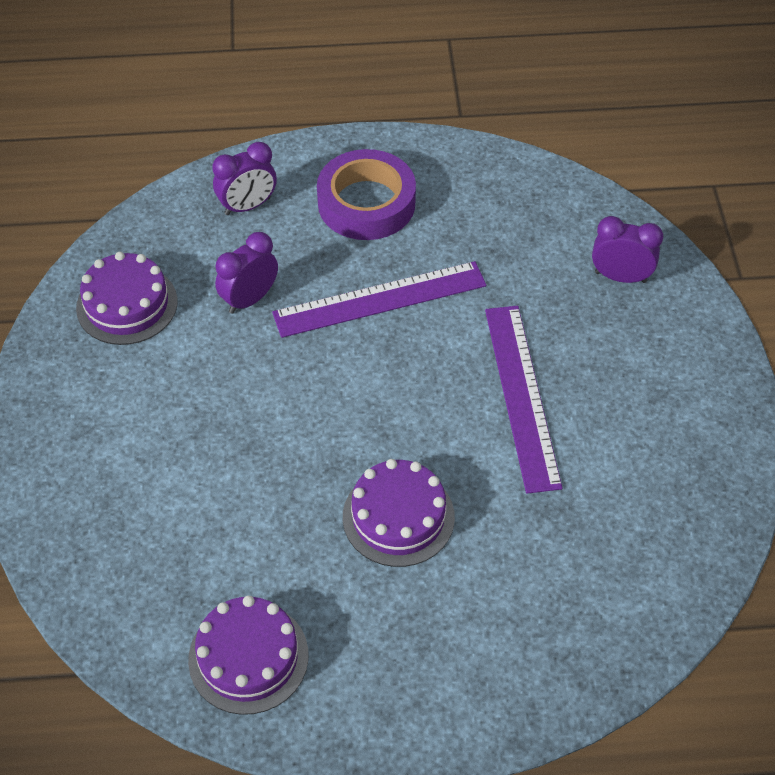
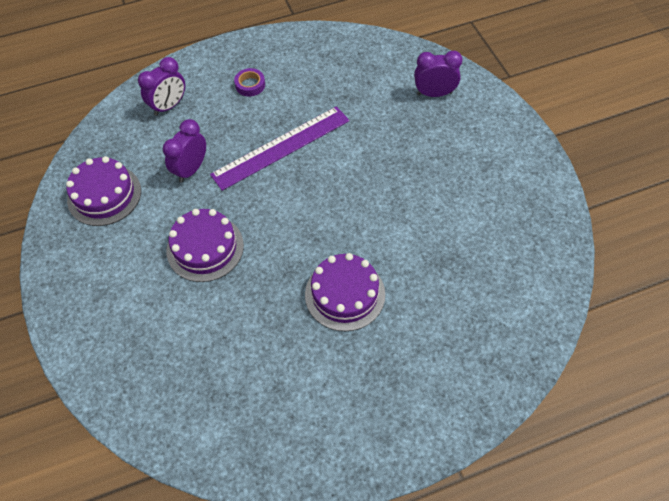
camera: 15 degrees left, 5 degrees up
(248, 657) = (273, 426): purple cake -> purple cake (205, 248)
(366, 203) = (250, 85): purple tape -> purple tape, size x0.44
(522, 395) = (398, 188): purple ruler -> none

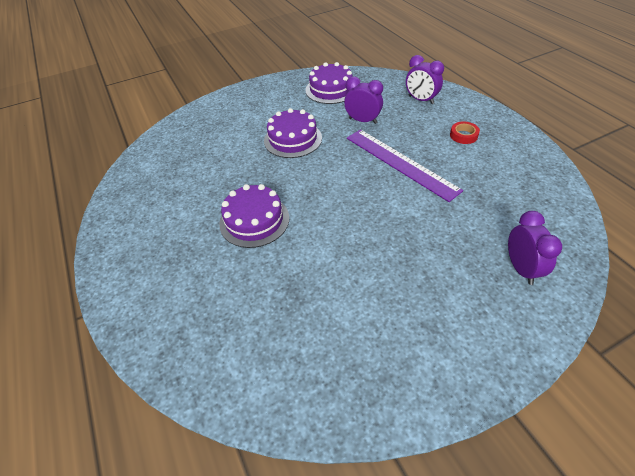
camera: 85 degrees right, 10 degrees down
(250, 85) = (463, 135): purple tape -> red tape

